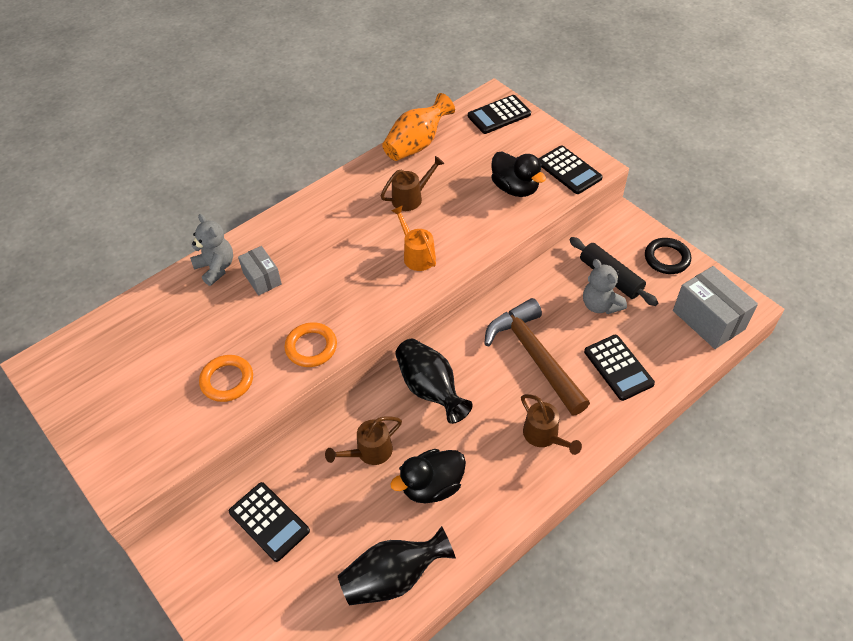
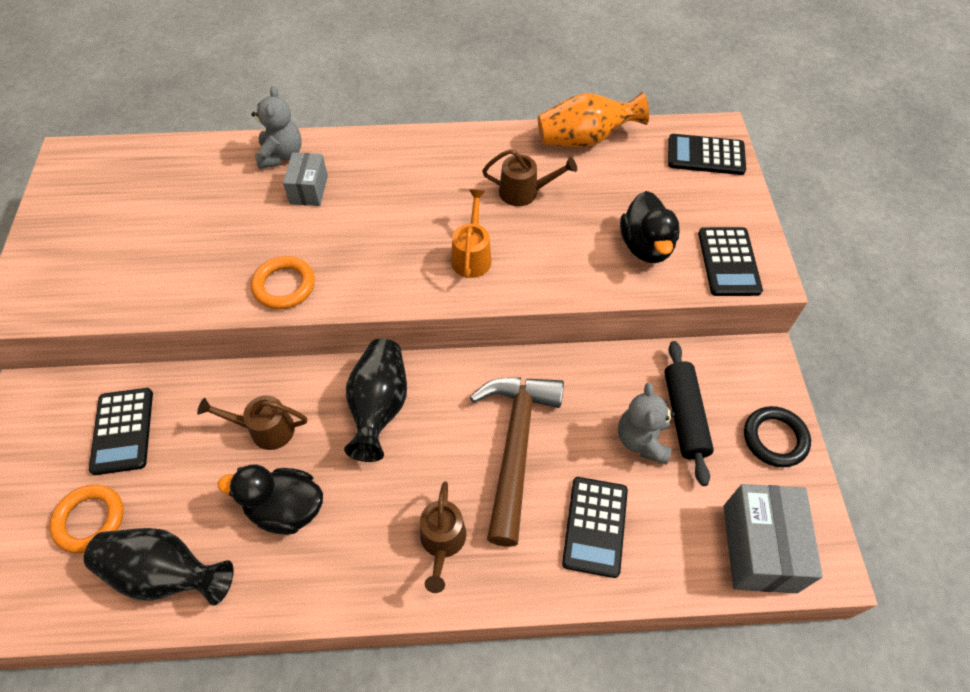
camera: 35 degrees right, 5 degrees up
(227, 380) = (185, 269): orange ring -> orange ring (90, 520)

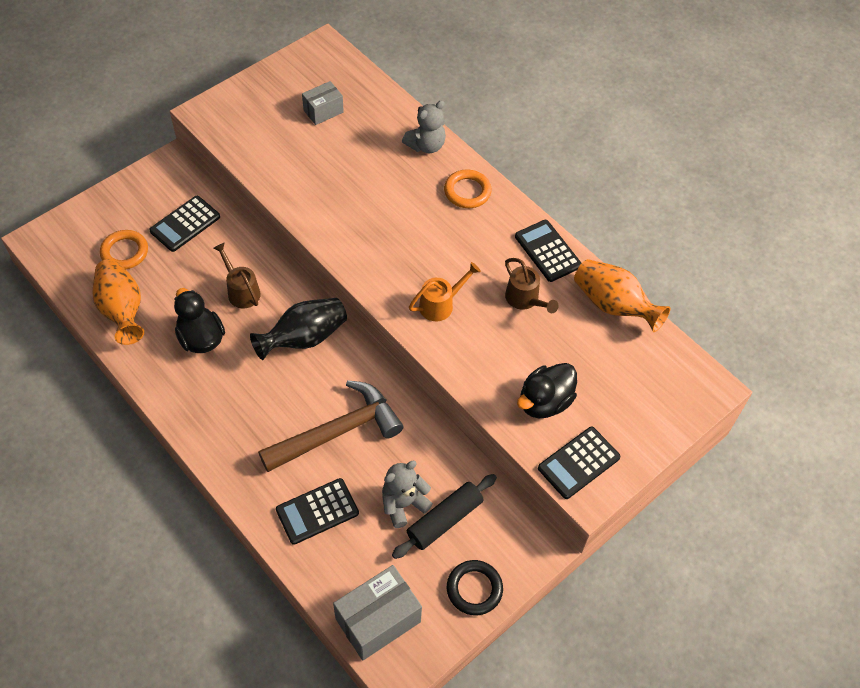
camera: 50 degrees right, 0 degrees up
(165, 573) = (122, 310): black vase -> orange vase
(284, 286) = (328, 222): orange ring -> orange ring (467, 191)
(309, 190) = (412, 180): grey box -> grey box (323, 111)
(442, 542) = (242, 433): brown watering can -> none
(706, 155) = (675, 393): black calculator -> black calculator (547, 251)

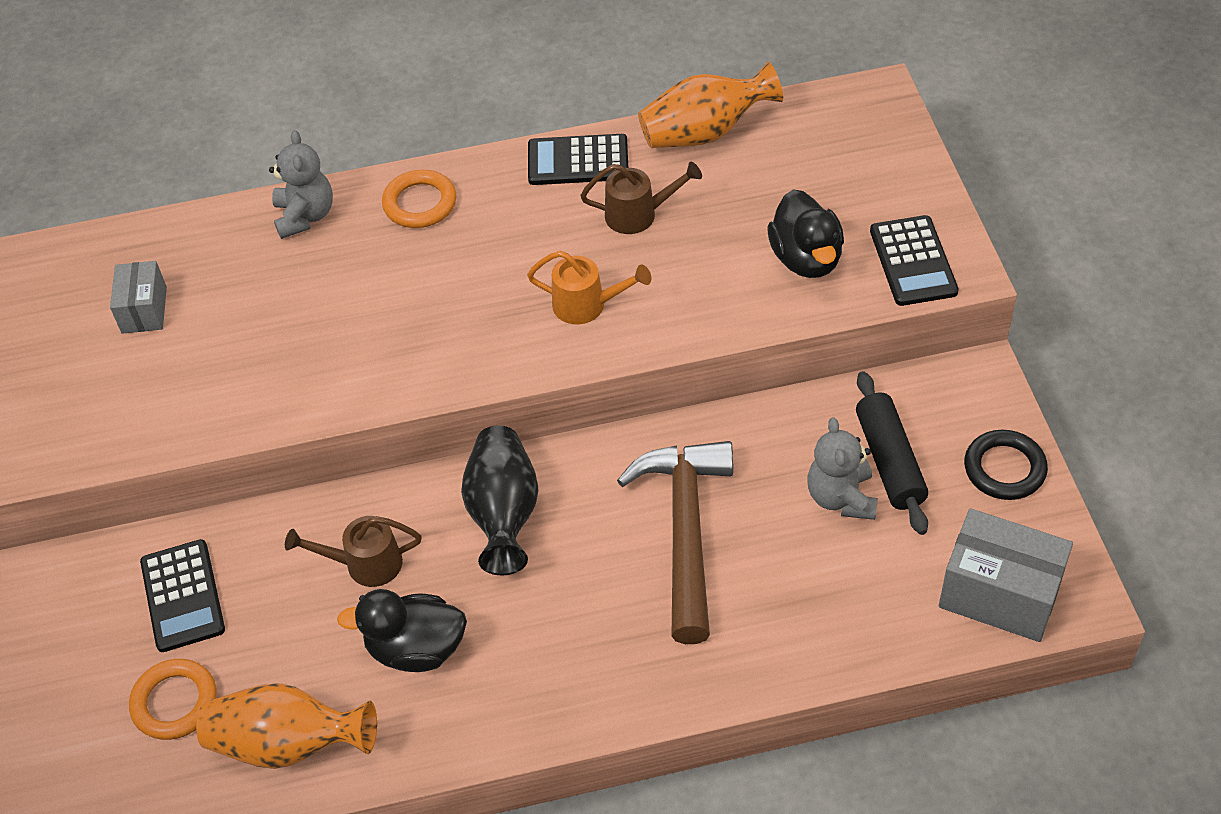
camera: 55 degrees left, 5 degrees down
(317, 511) = (799, 604): black calculator -> none
(378, 620) = (999, 594): grey box -> grey box turned 60 degrees counterclockwise
(441, 304) = (587, 305): orange watering can -> orange watering can turned 105 degrees clockwise

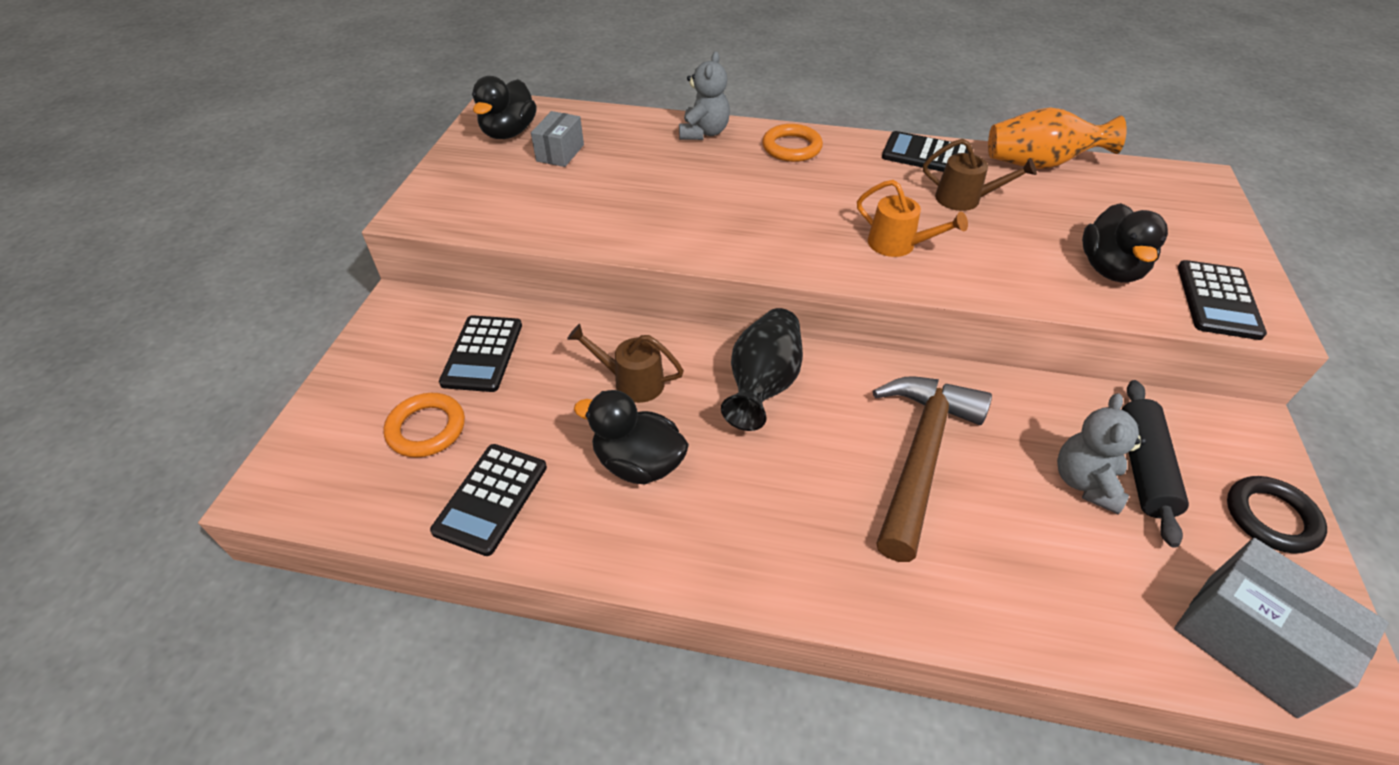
camera: 20 degrees right, 5 degrees down
(60, 301) = (509, 133): none -> black duck
(288, 744) = (491, 499): orange vase -> black calculator

